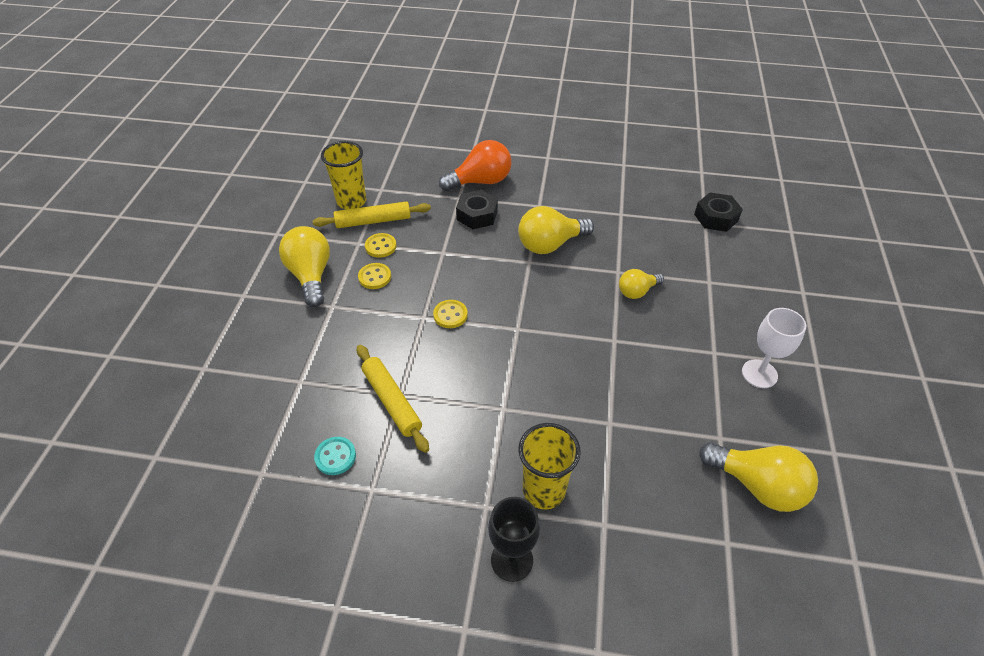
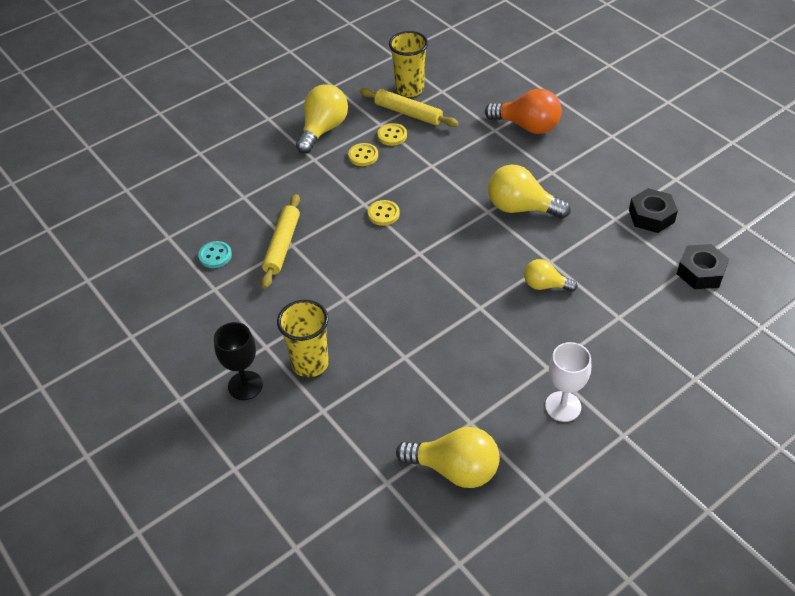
camera: 45 degrees right, 0 degrees up
(477, 215) = (491, 152): black nut -> black nut (651, 216)
(757, 486) = (455, 469): yellow light bulb -> yellow light bulb turned 60 degrees counterclockwise

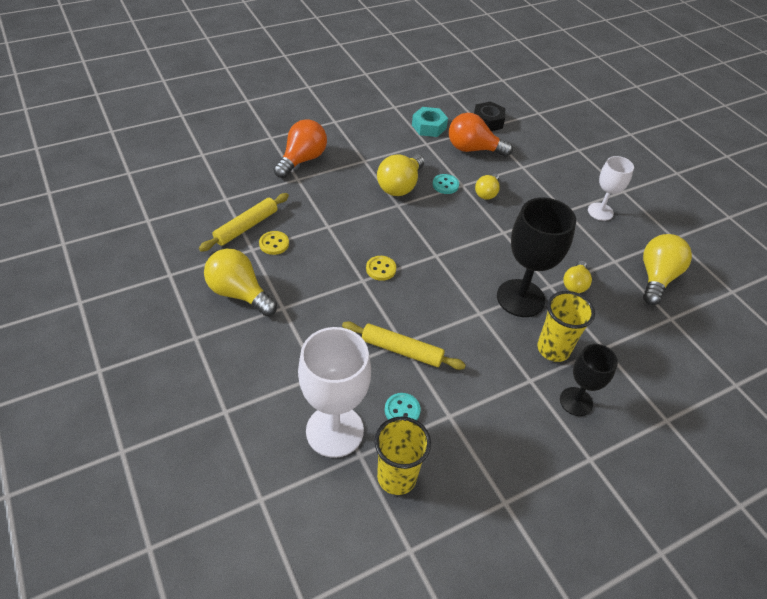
camera: 85 degrees left, 0 degrees up
(189, 217) = (334, 431): none -> white goblet
(363, 156) = (294, 269): yellow button -> none
(376, 330) = (520, 298): none -> black goblet
(409, 89) = (210, 219): yellow cup -> yellow cup (397, 477)
(415, 380) = (575, 284): none -> yellow light bulb
(542, 246) = (445, 185): none -> turquoise button
(628, 263) = (473, 149): none -> orange light bulb
(651, 216) = (429, 127): black nut -> turquoise nut

